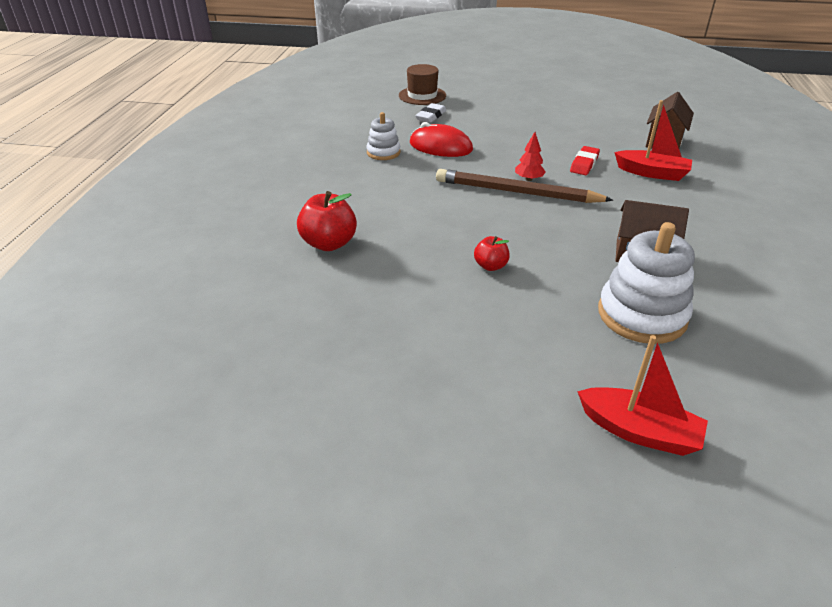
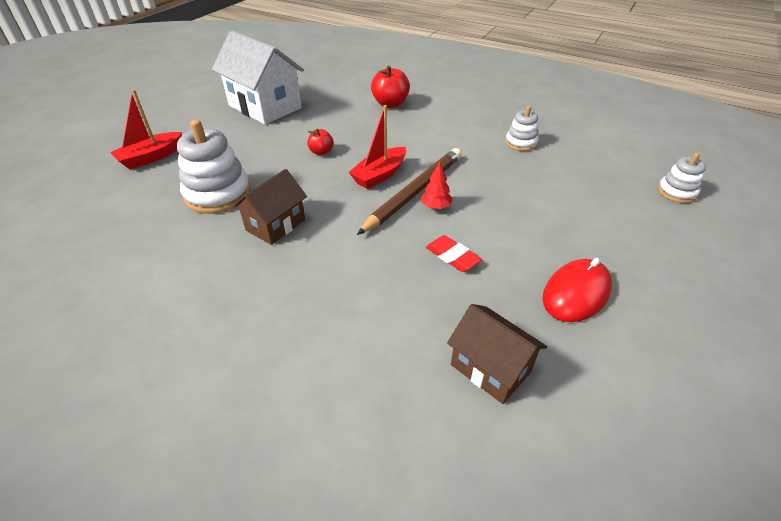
camera: 110 degrees right, 5 degrees up
(397, 367) = (265, 107): none -> white house
(422, 96) = (676, 192): brown hat -> white stacking toy
(431, 116) = (608, 185): white eraser -> none
(440, 146) = (526, 174): red mouse -> red mouse (576, 293)
(652, 173) = (406, 305): red boat -> red boat (380, 175)

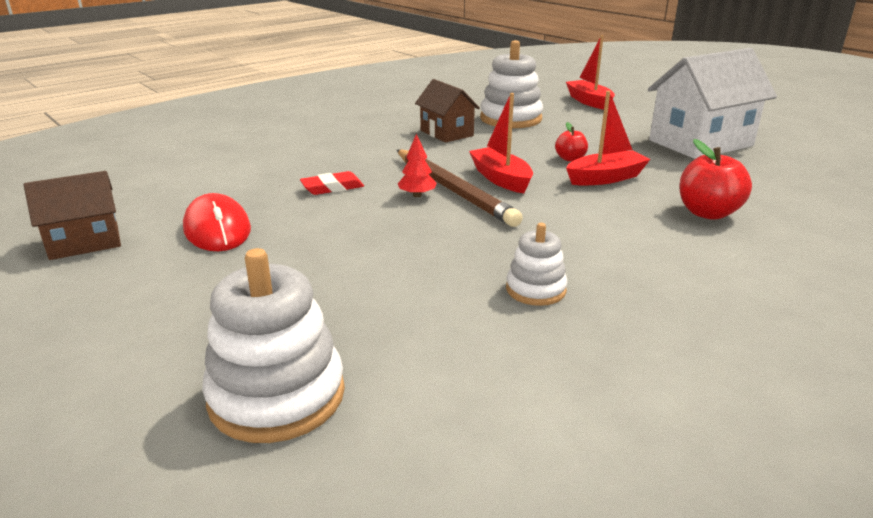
camera: 110 degrees right, 15 degrees down
(354, 136) = (605, 178): none -> red boat
(490, 368) = (205, 176): brown house -> brown house (85, 242)
(676, 192) = (277, 396): white stacking toy -> white stacking toy, size x1.77

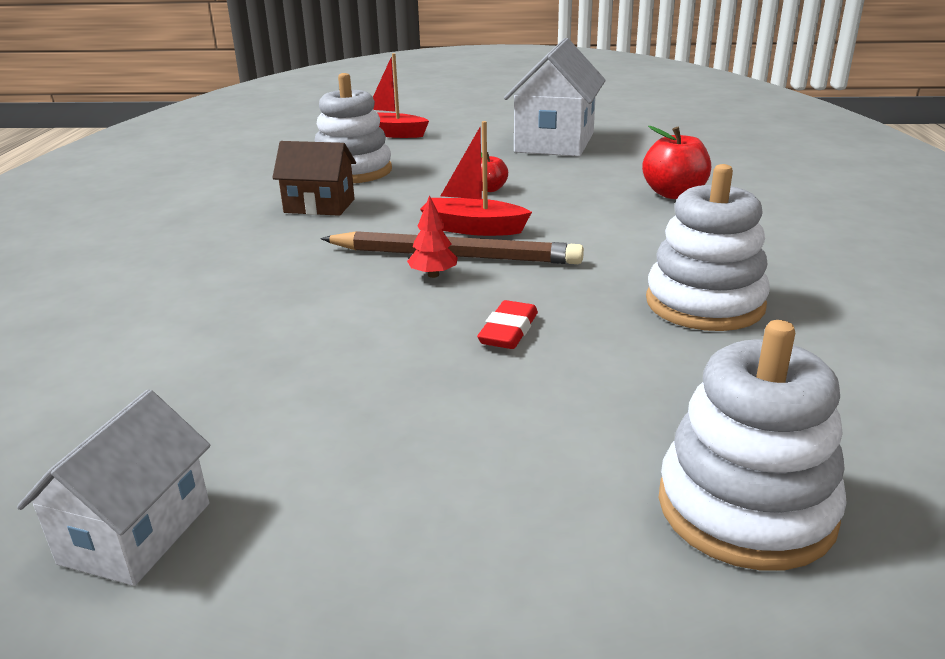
camera: 45 degrees left, 0 degrees up
(85, 242) = (136, 533): brown house -> white house
(217, 229) = (297, 413): red mouse -> none
(332, 188) = (326, 306): red eraser -> red eraser (508, 331)
(535, 289) = (704, 304): white stacking toy -> white stacking toy, size x1.77
(605, 178) = (552, 195): red boat -> none

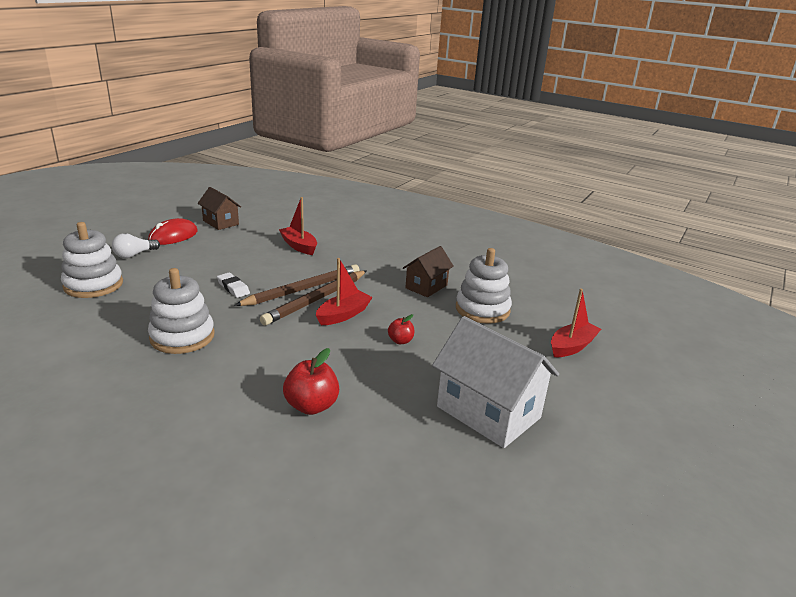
camera: 115 degrees right, 0 degrees up
(136, 533) = (221, 222): white house -> brown house
(240, 340) = (299, 246): none -> red boat
(326, 570) = (173, 236): none -> red mouse
(433, 275) = (303, 289): red tree -> brown pencil
(508, 331) = (233, 288): red eraser -> white eraser
(529, 560) = (134, 255): none -> white light bulb

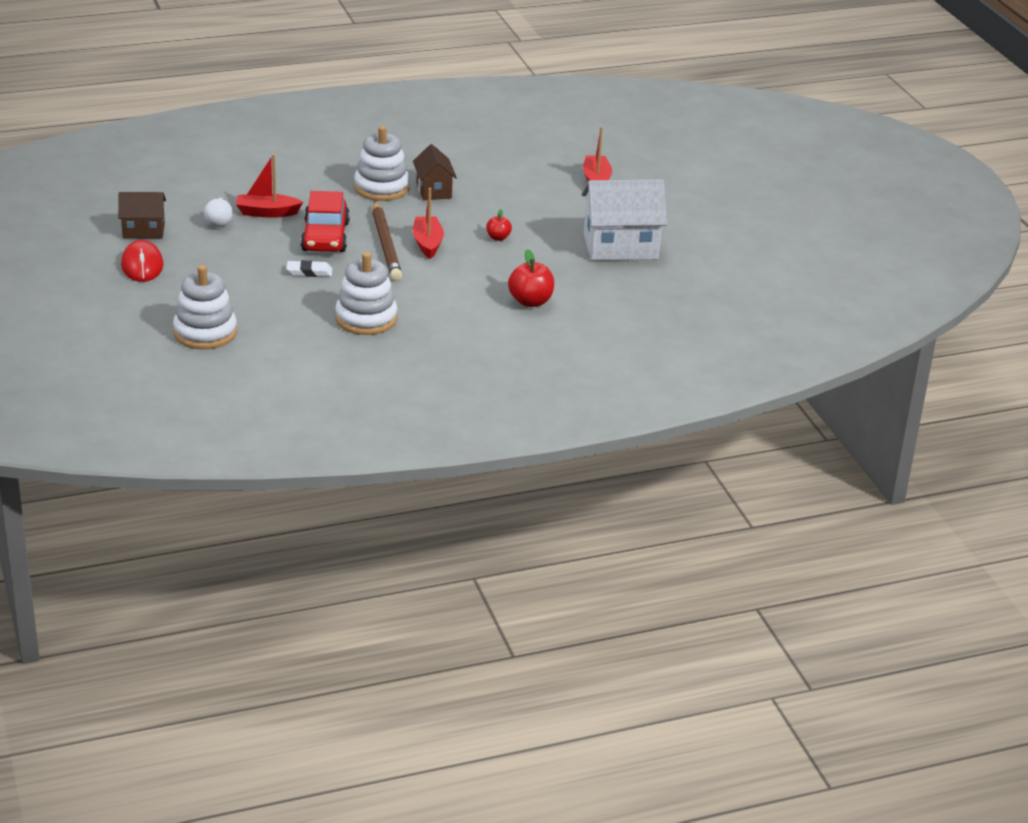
camera: 50 degrees left, 5 degrees up
(134, 255) = (161, 297): white light bulb -> white light bulb (219, 220)
(294, 275) = (325, 237): none -> red car
(303, 289) = (358, 243): brown pencil -> none
(482, 309) = (502, 186): white stacking toy -> white stacking toy (381, 188)

